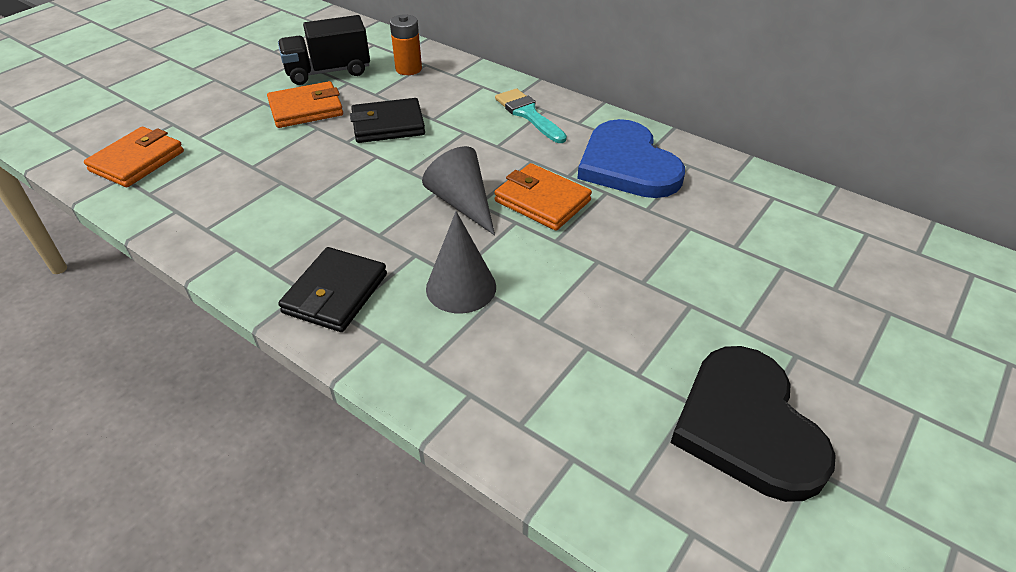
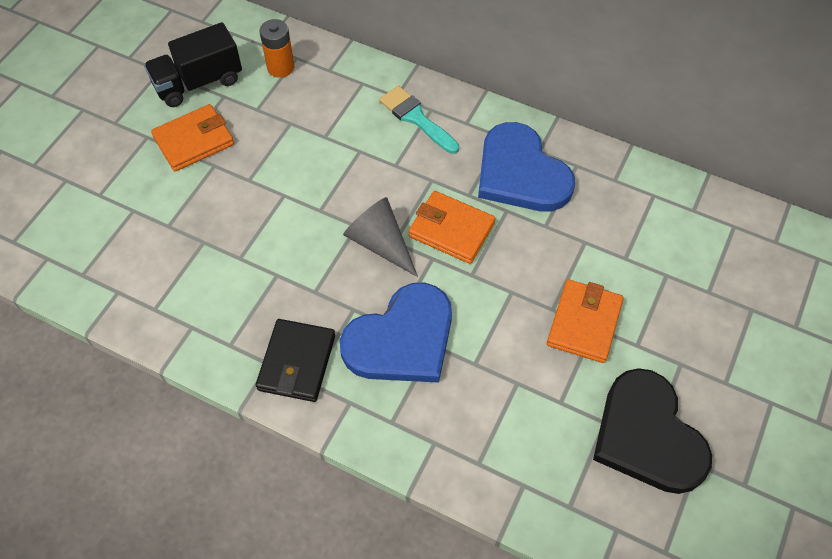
camera: 10 degrees left, 15 degrees up
(137, 161) = (52, 235): orange wallet -> orange wallet (584, 323)
(388, 125) = (283, 152): black wallet -> none
(461, 287) = (402, 339): grey cone -> blue heart

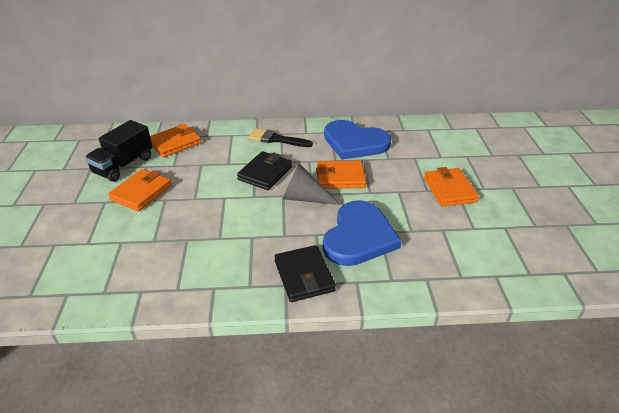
camera: 30 degrees left, 20 degrees down
(280, 67) = (175, 143): orange battery -> orange wallet
(359, 176) = (265, 173): none -> black wallet
(416, 118) = (276, 139): turquoise brush -> black brush
(647, 435) = (531, 223): black heart -> none

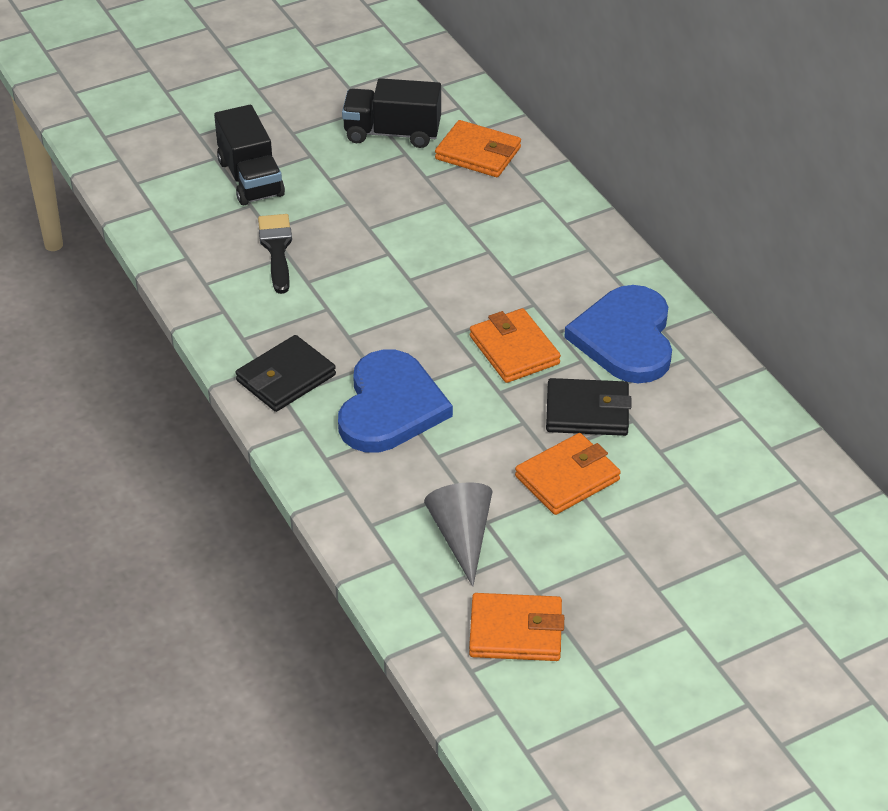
camera: 65 degrees right, 5 degrees up
(95, 234) = (250, 178): none -> black truck
(141, 192) = (347, 176): orange wallet -> orange wallet (516, 631)
(265, 173) = (470, 270): black wallet -> black wallet (587, 412)
(276, 139) = (567, 249): black brush -> black brush (277, 249)
(304, 198) = (439, 329): grey cone -> grey cone (462, 536)
(359, 236) = (390, 406): blue heart -> blue heart turned 75 degrees counterclockwise

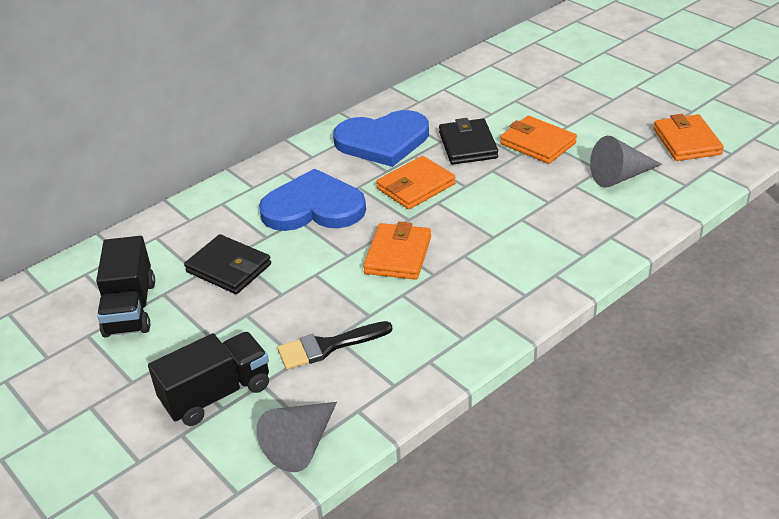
camera: 100 degrees left, 5 degrees down
(166, 221) = (301, 444): none -> grey cone
(286, 378) = (502, 298): black wallet -> black wallet (229, 268)
(390, 406) = (508, 234): blue heart -> blue heart (313, 207)
(478, 153) = (160, 249): orange wallet -> orange wallet (398, 255)

